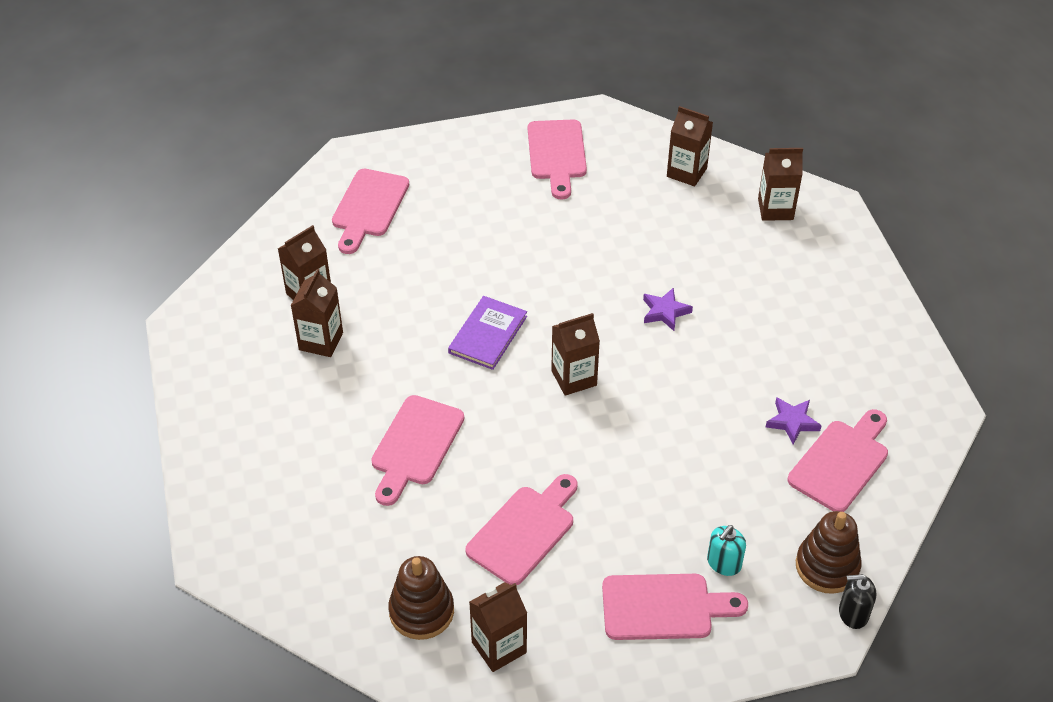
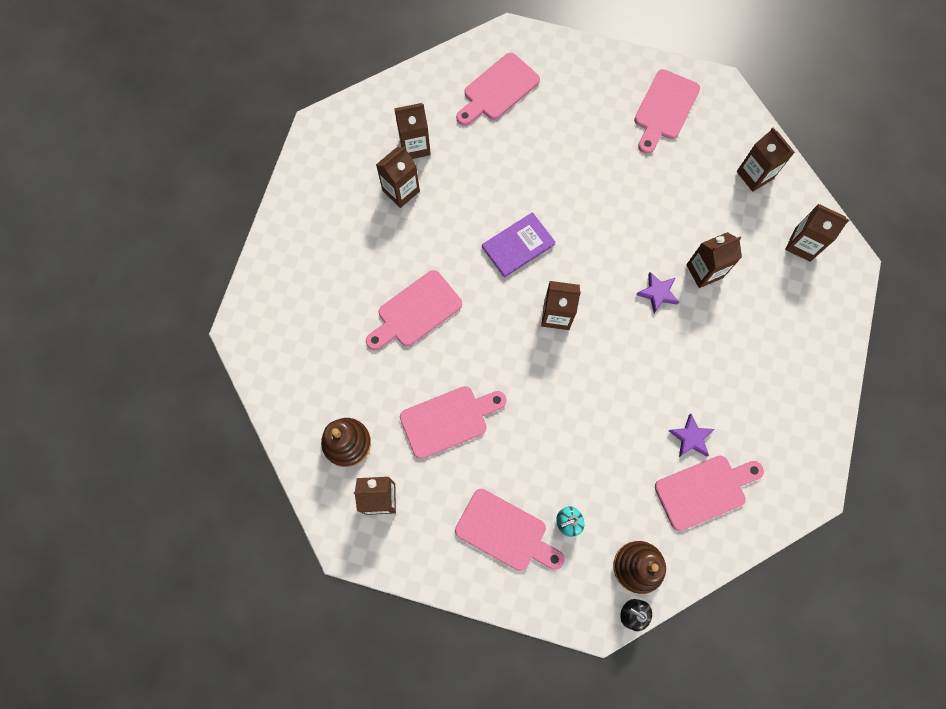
camera: 30 degrees right, 25 degrees up
(697, 272) = (704, 271): none -> brown carton

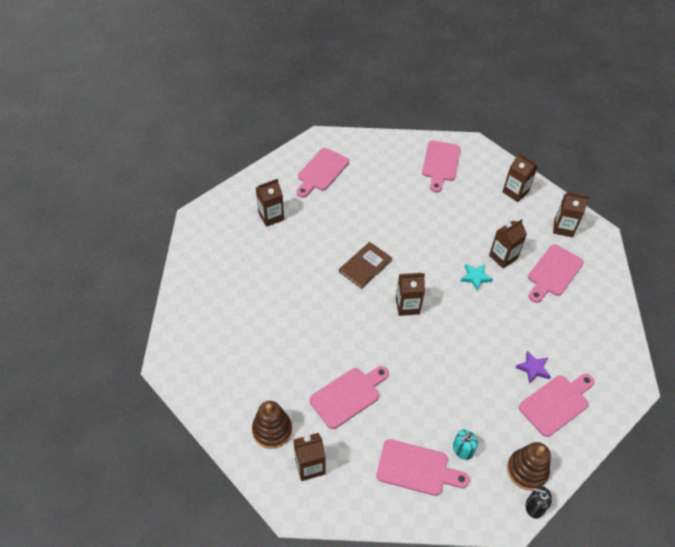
camera: 15 degrees left, 20 degrees down
(401, 191) = (268, 246): brown carton -> none
(415, 311) = (301, 324): pink cutting board -> pink cutting board (553, 272)
(518, 246) = (365, 266): purple book -> brown book
(657, 293) = (475, 277): purple star -> turquoise star

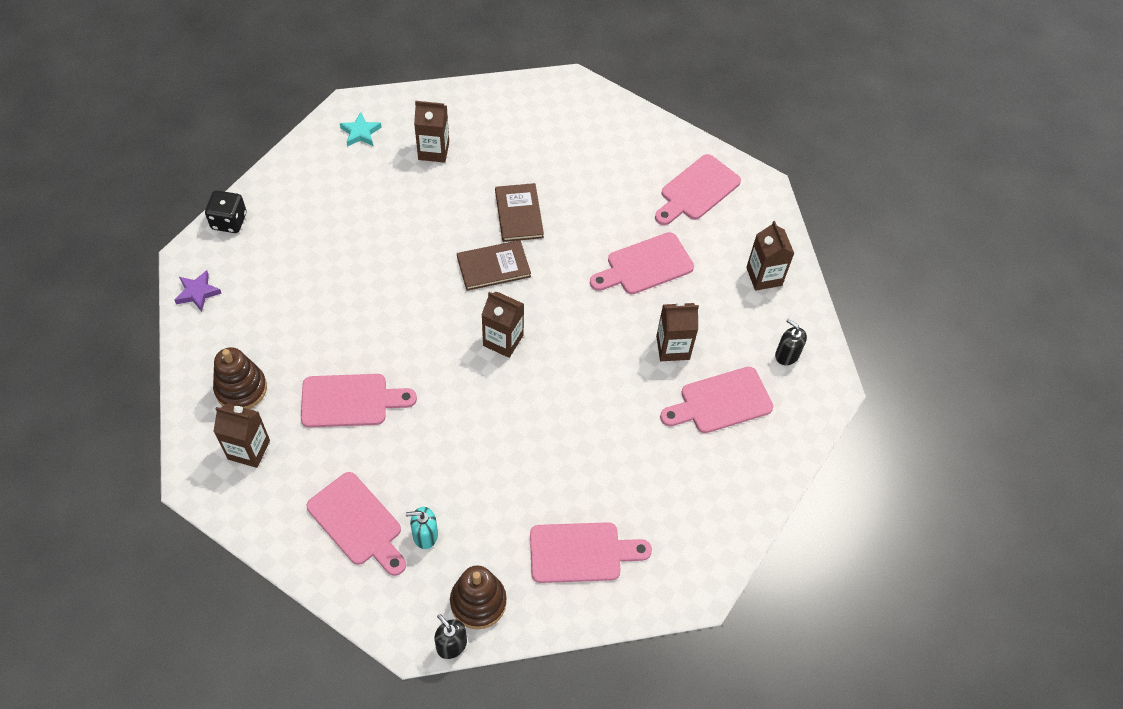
camera: 30 degrees right, 5 degrees up
(174, 327) = (229, 221): none -> black dice
(321, 171) = (538, 126): pink cutting board -> pink cutting board (645, 265)
(353, 227) = (519, 214): none -> brown book
(475, 277) = (615, 353): turquoise star -> turquoise star (360, 133)
(533, 368) = (589, 497): purple star -> purple star (197, 293)
(563, 228) = (787, 355): brown carton -> black soap dispenser

